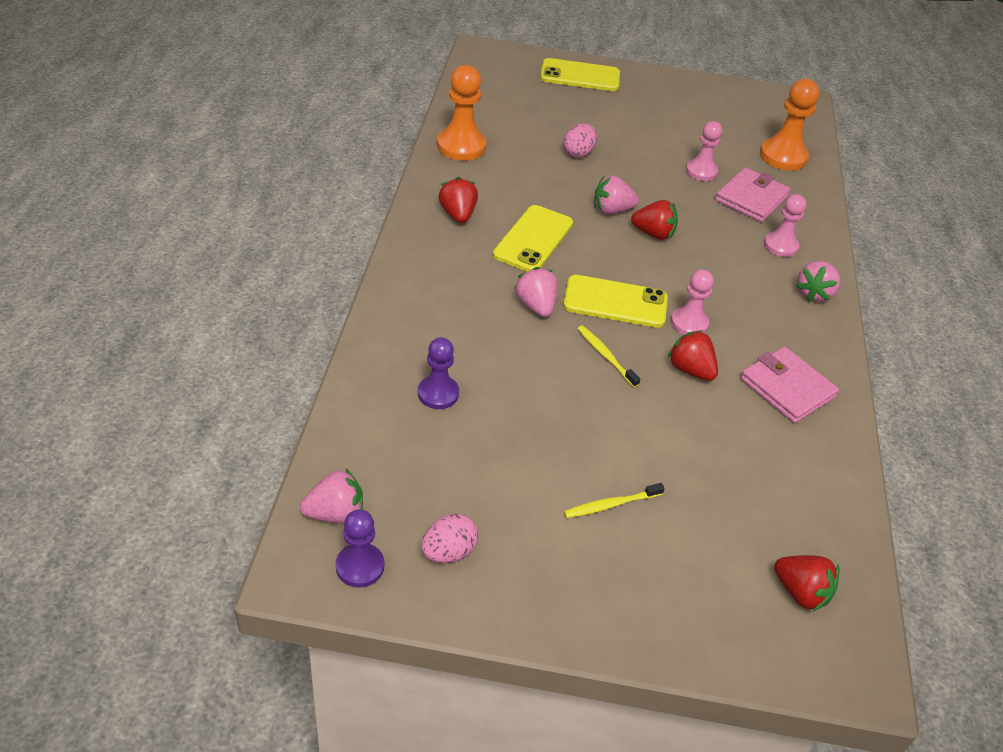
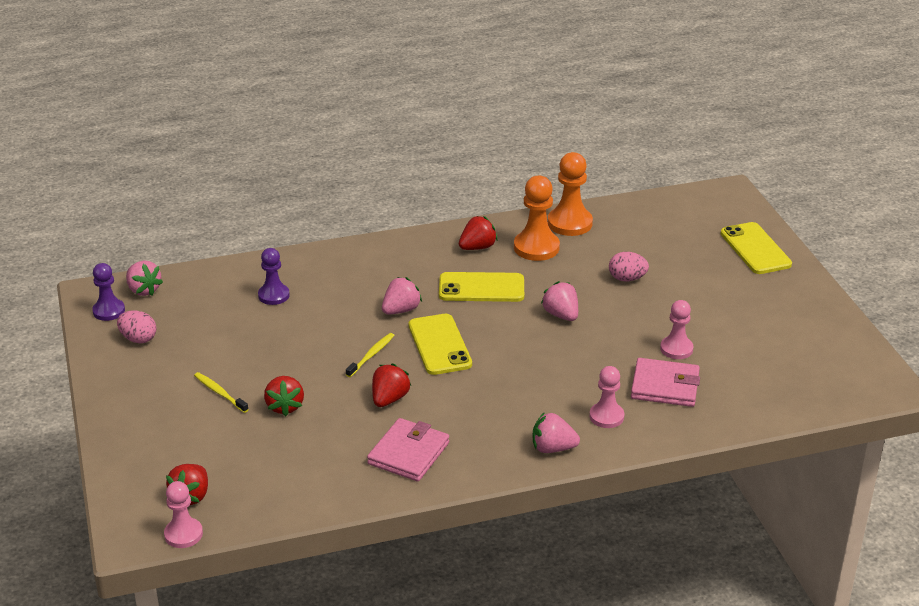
camera: 70 degrees right, 10 degrees down
(653, 234) = (550, 343): red strawberry -> red strawberry (285, 406)
(689, 323) = (446, 387): pink pawn -> pink pawn (183, 534)
(783, 156) = (763, 392): orange pawn -> orange pawn (536, 247)

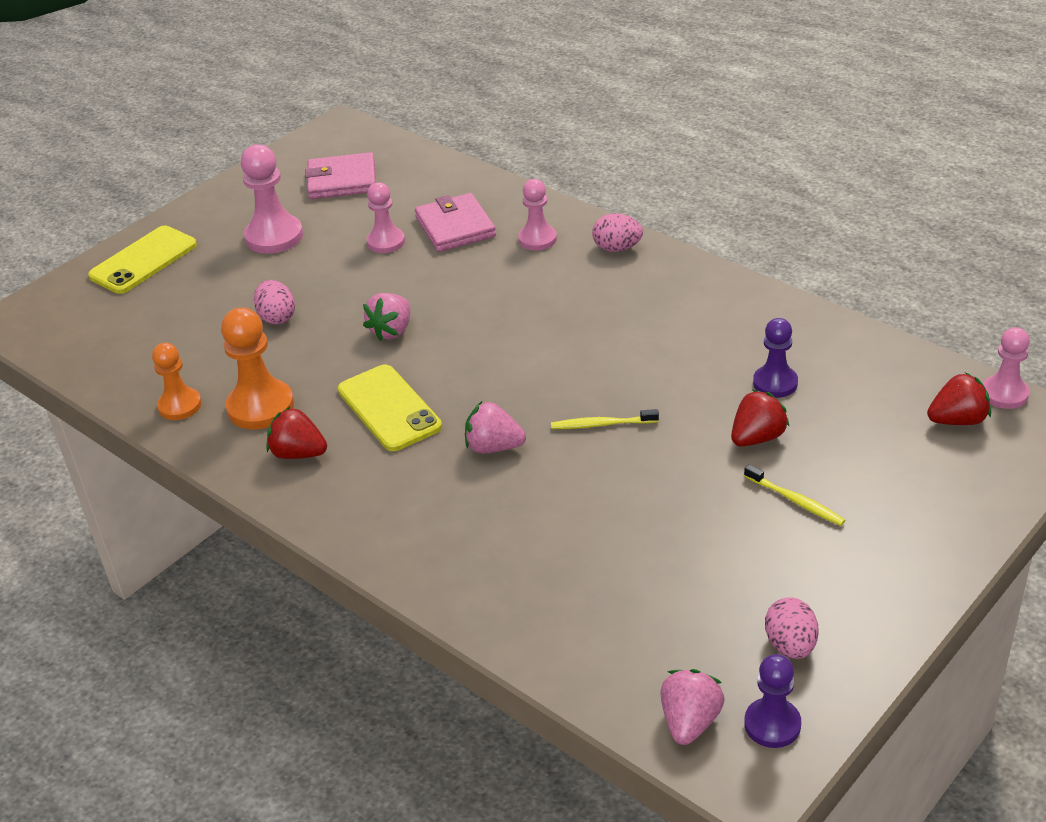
camera: 120 degrees left, 5 degrees up
(219, 393) = (796, 501): yellow toothbrush -> yellow toothbrush turned 60 degrees counterclockwise
(273, 295) = (570, 574): purple pawn -> purple pawn (775, 383)
(389, 399) = (660, 373): red strawberry -> none
(409, 453) = (724, 321): pink wallet -> pink wallet (342, 180)
(439, 345) = (531, 386): yellow phone -> none
(552, 448) = (617, 248): pink strawberry -> pink egg
(570, 223) = (180, 405): orange pawn -> orange pawn, size x0.65
(734, 306) = (274, 237): none -> pink pawn

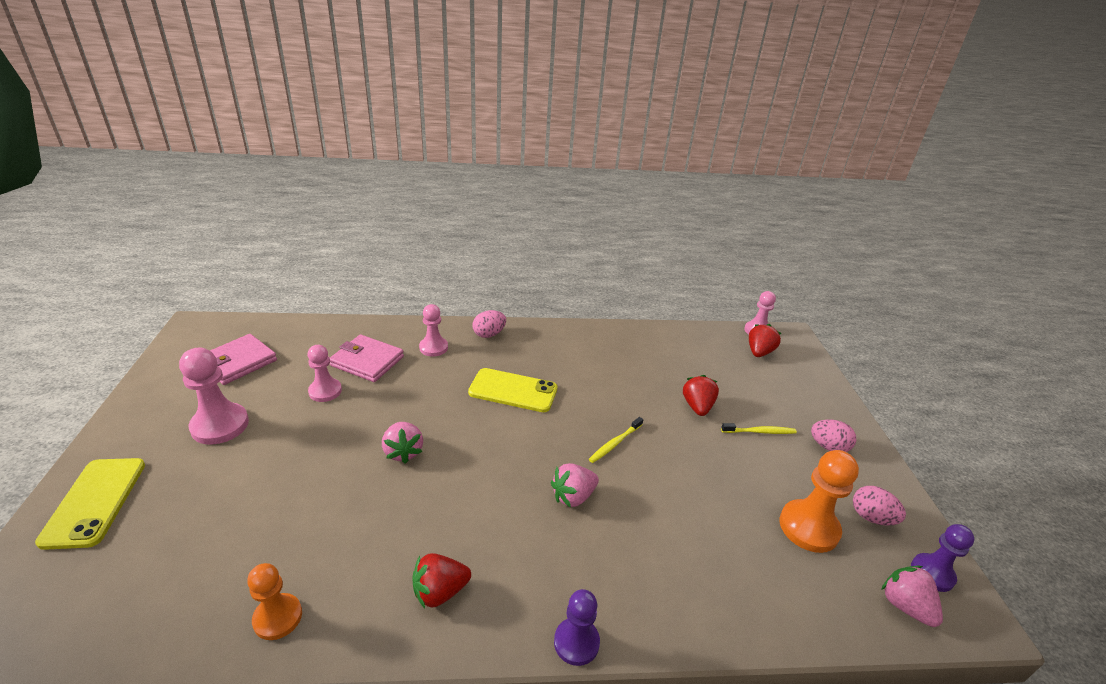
camera: 50 degrees left, 5 degrees down
(260, 407) = (361, 571): orange pawn -> orange pawn (808, 527)
(277, 317) = (293, 487): pink egg -> pink egg (828, 447)
(389, 408) = (469, 510): yellow phone -> yellow phone (513, 390)
(775, 383) = (665, 372): purple pawn -> purple pawn (576, 642)

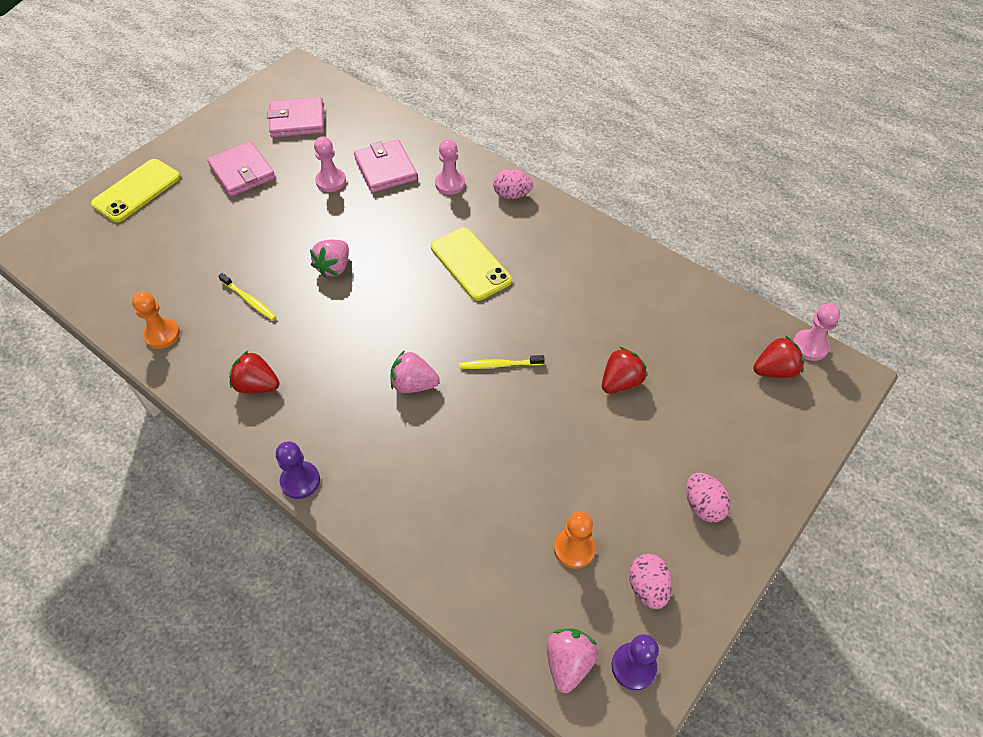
camera: 45 degrees right, 20 degrees up
(220, 425) = (242, 172): pink pawn -> pink wallet
(760, 432) = (651, 445): yellow toothbrush -> yellow toothbrush (249, 300)
(808, 527) = (574, 548): orange pawn -> orange pawn, size x0.65

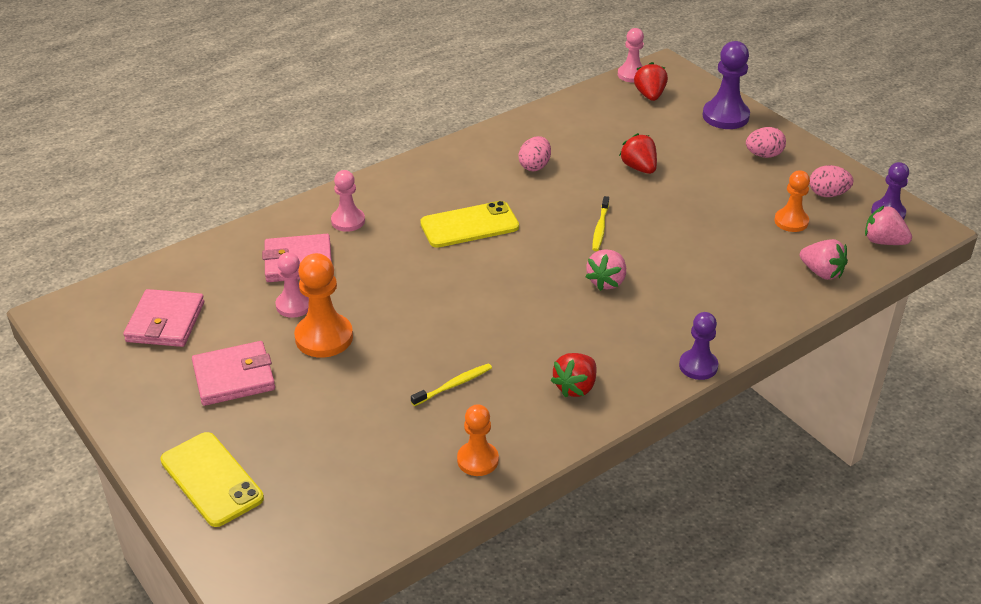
camera: 75 degrees left, 15 degrees down
(295, 208) = (324, 337): none -> orange pawn
(334, 267) = (432, 316): pink strawberry -> pink strawberry (821, 272)
(512, 195) = (387, 185): pink egg -> pink egg (534, 166)
(770, 454) = (725, 116): none -> purple pawn

